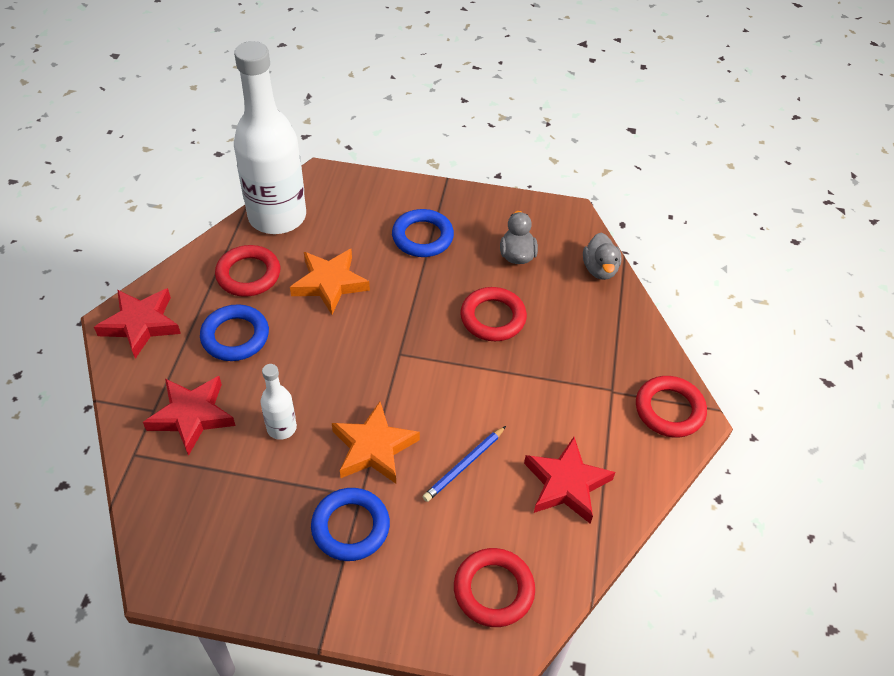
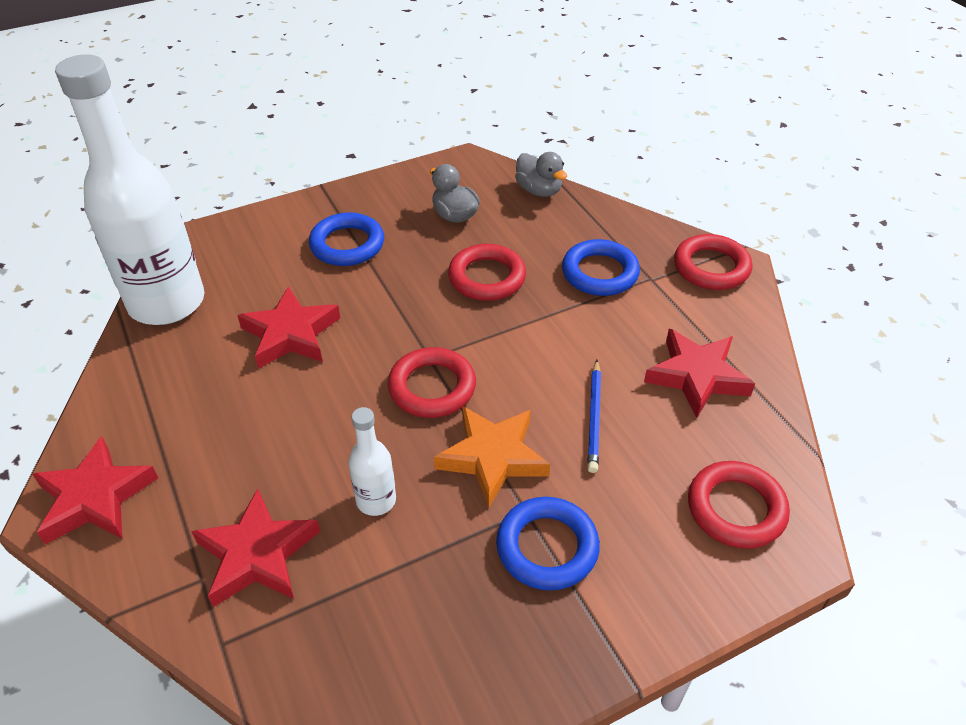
camera: 35 degrees left, 5 degrees down
(235, 336) = (231, 442): blue ring -> blue ring (599, 273)
(248, 274) = (186, 374): red ring -> red ring (432, 387)
(330, 283) = (290, 334): orange star -> red star

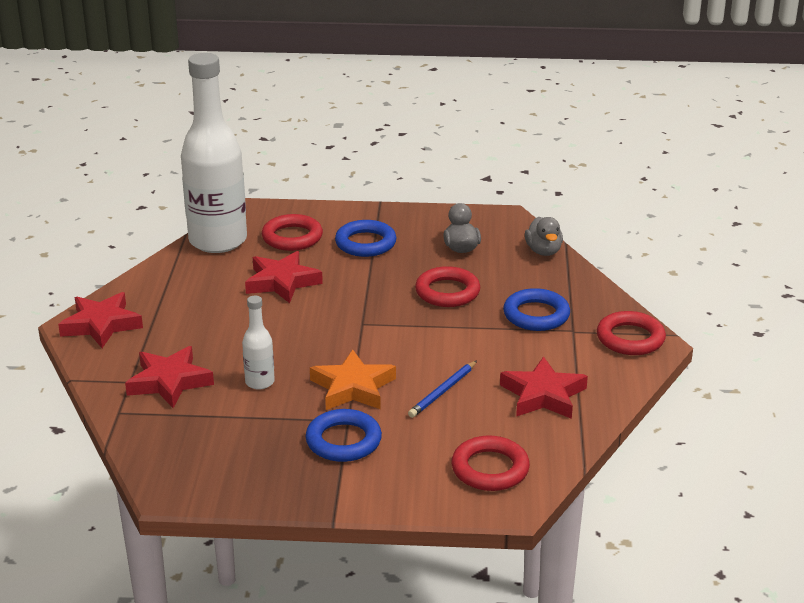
camera: 30 degrees right, 15 degrees down
(432, 387) = (348, 339): red ring -> red ring (292, 237)

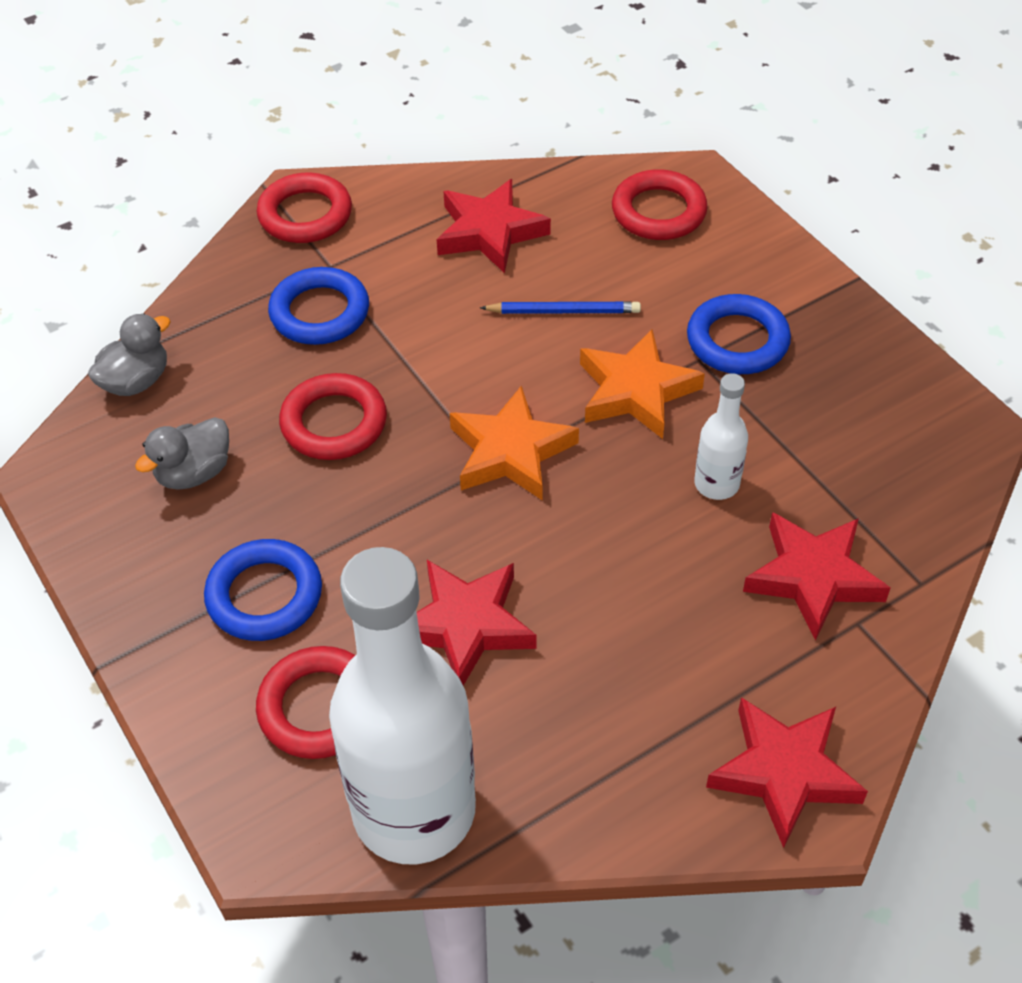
camera: 125 degrees left, 20 degrees up
(363, 332) = (510, 451): none -> orange star

